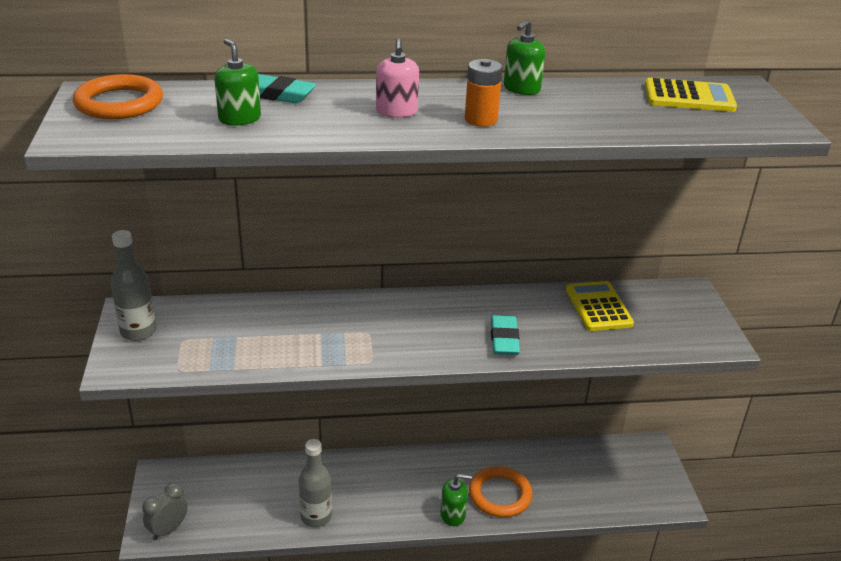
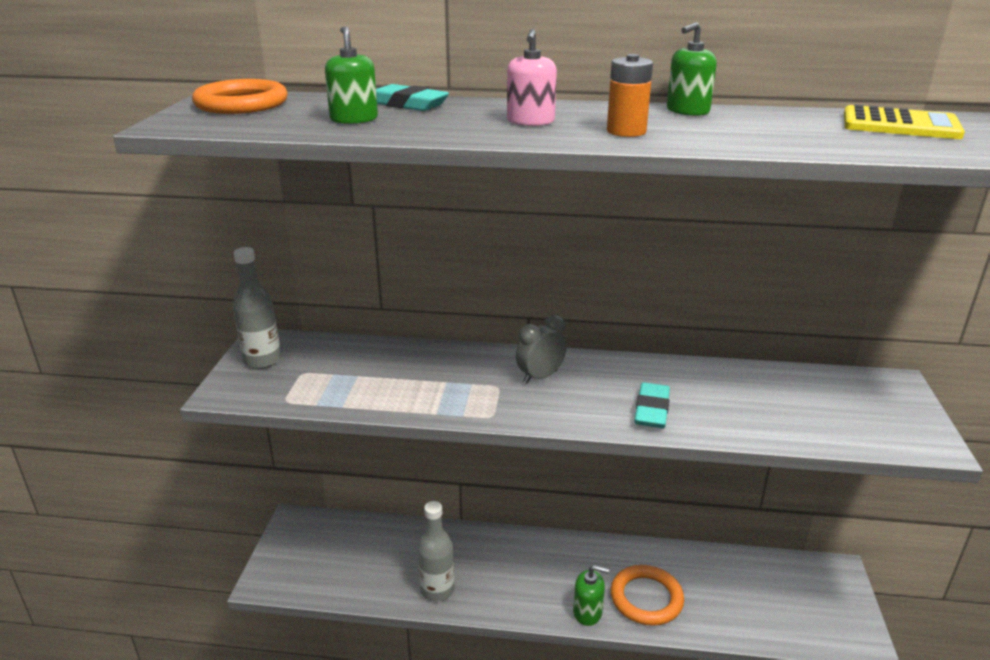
camera: 15 degrees right, 5 degrees down
(168, 530) = (284, 579): grey clock -> grey clock (540, 377)
(598, 307) = (774, 388): yellow calculator -> none

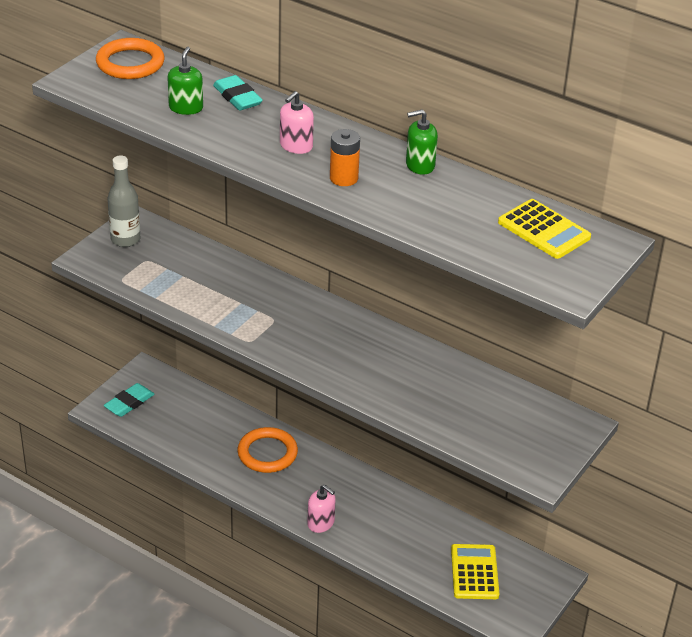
camera: 25 degrees right, 10 degrees up
(437, 590) = (220, 463): grey bottle -> none
(540, 377) = (311, 322): grey clock -> none
(587, 612) = (321, 523): green soap dispenser -> pink soap dispenser
(646, 598) = (374, 532): orange ring -> orange ring (267, 453)
(652, 410) = (366, 377): turquoise eraser -> turquoise eraser (129, 403)
(771, 599) = (474, 572): none -> yellow calculator

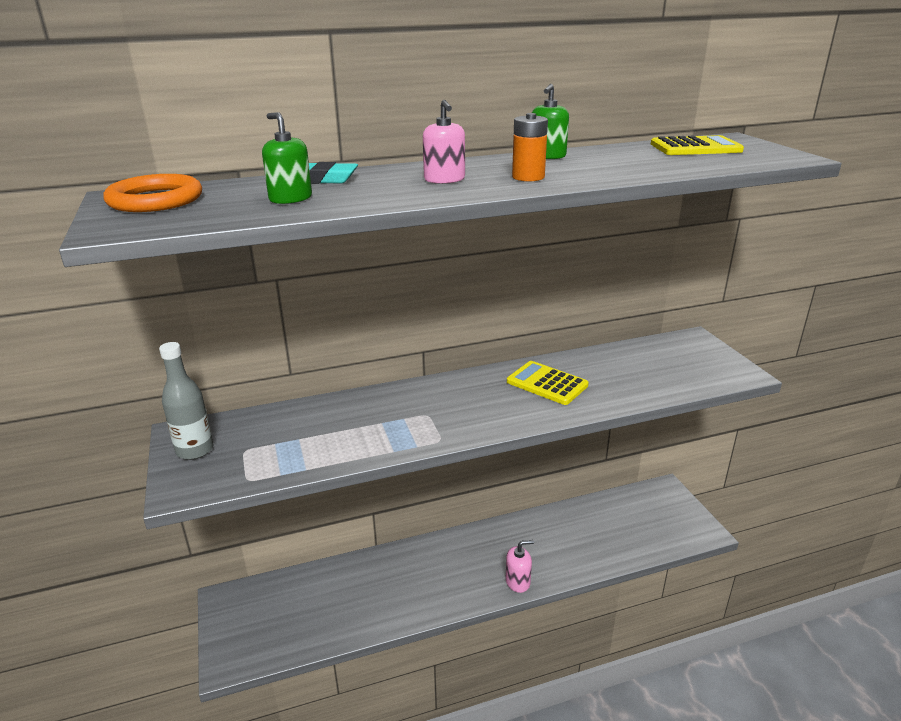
camera: 50 degrees left, 10 degrees down
(129, 403) = (247, 634): turquoise eraser -> none
(267, 453) = (409, 572): orange ring -> none
(474, 572) = (636, 524): yellow calculator -> yellow calculator (547, 383)

